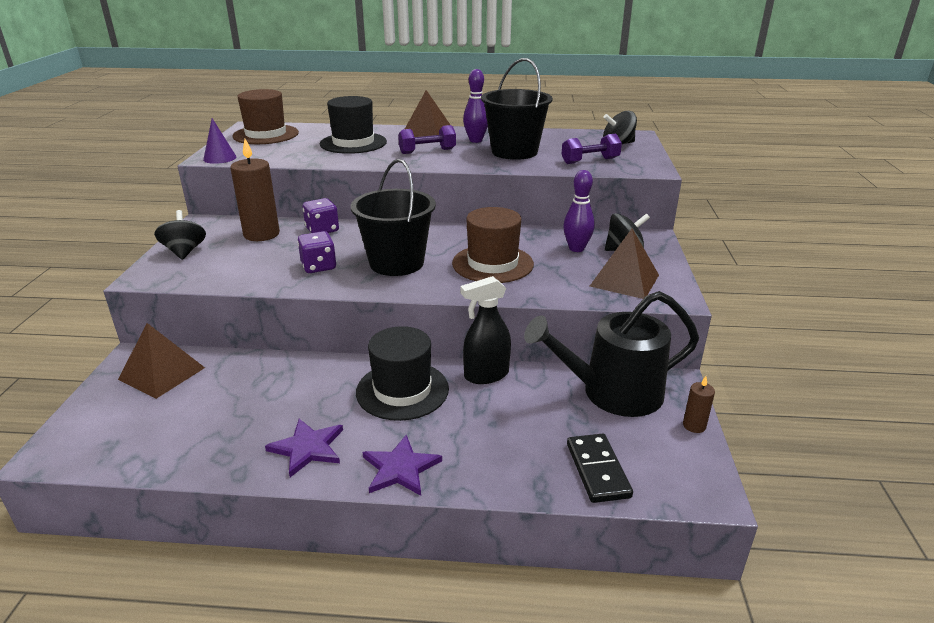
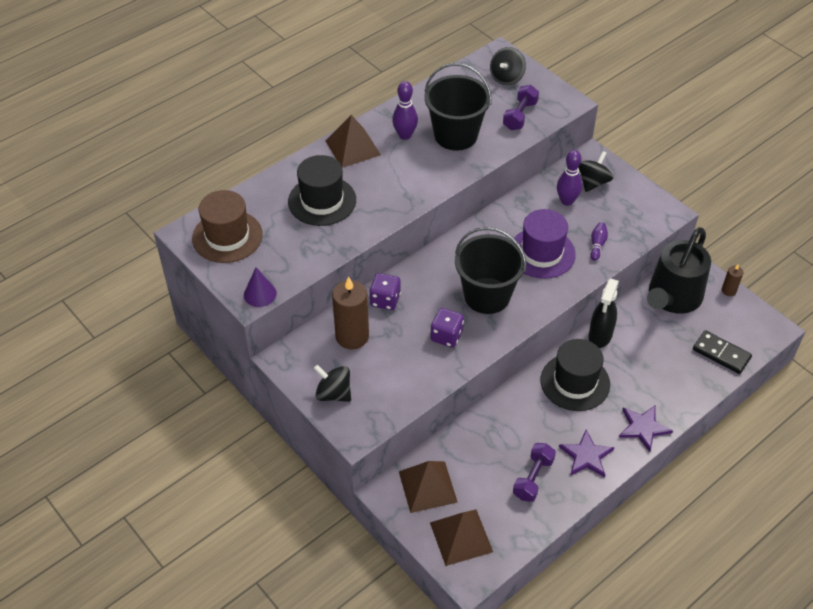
camera: 45 degrees left, 20 degrees up
(427, 151) = (396, 175): purple dumbbell -> purple dumbbell (533, 478)
(492, 264) = (541, 253): brown hat -> purple hat
(555, 283) = (597, 245): none -> purple bowling pin
(624, 280) = (628, 214): brown pyramid -> brown pyramid (461, 537)

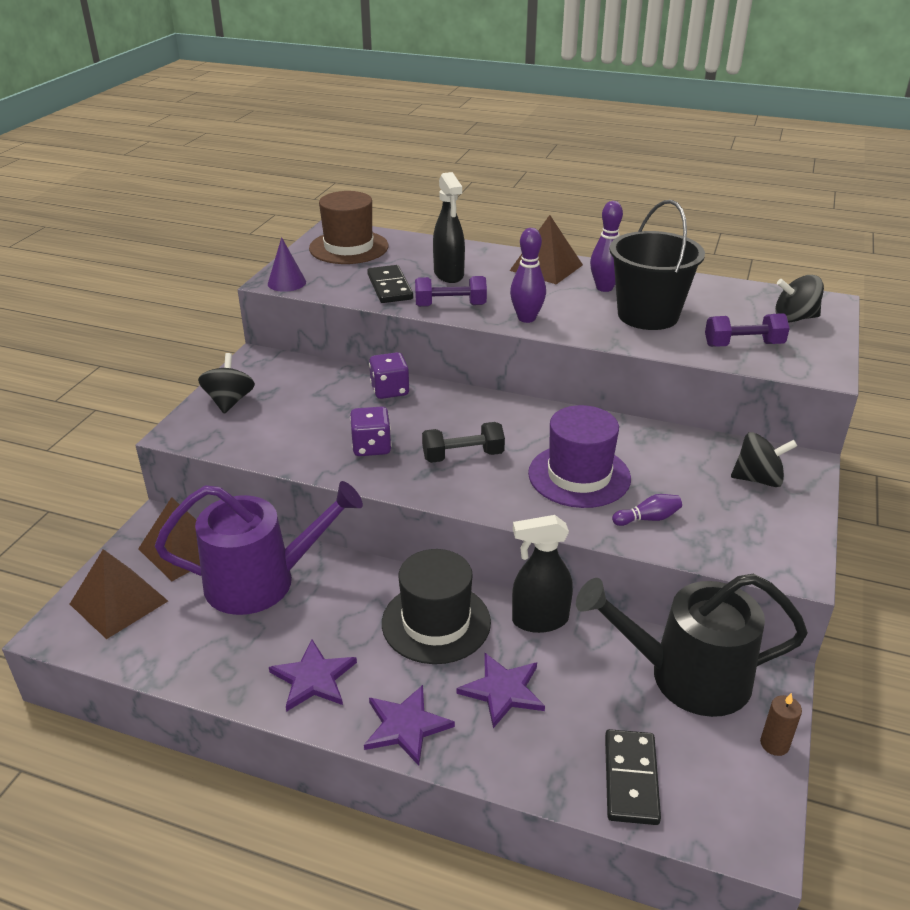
camera: 60 degrees right, 15 degrees down
(316, 239) = (390, 287): none -> black domino
(322, 201) = (449, 275): black hat -> black spray bottle
(352, 336) = (319, 387): brown candle -> none
(487, 296) = (463, 456): black bucket -> black dumbbell
(487, 454) = (261, 581): none -> purple watering can
(533, 478) = (244, 636): purple dumbbell -> purple dumbbell (450, 305)
(567, 201) = (695, 468): purple bowling pin -> purple bowling pin (526, 318)
(641, 376) = (502, 691): none -> purple star

